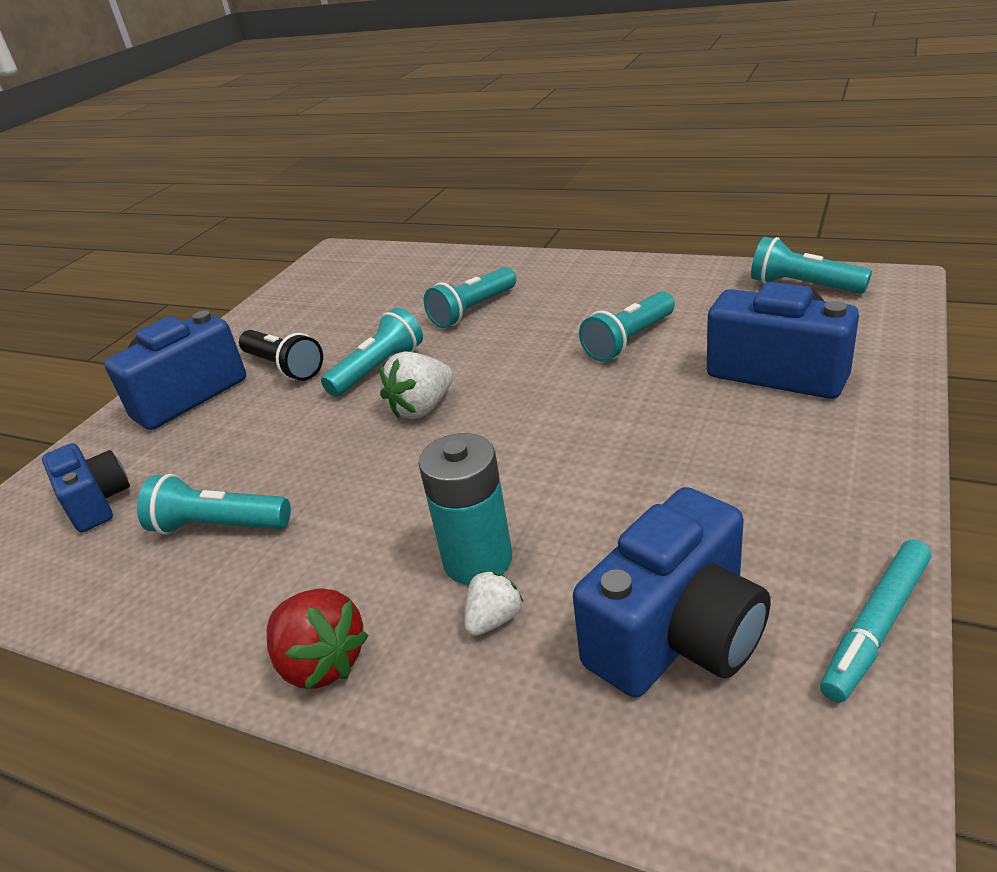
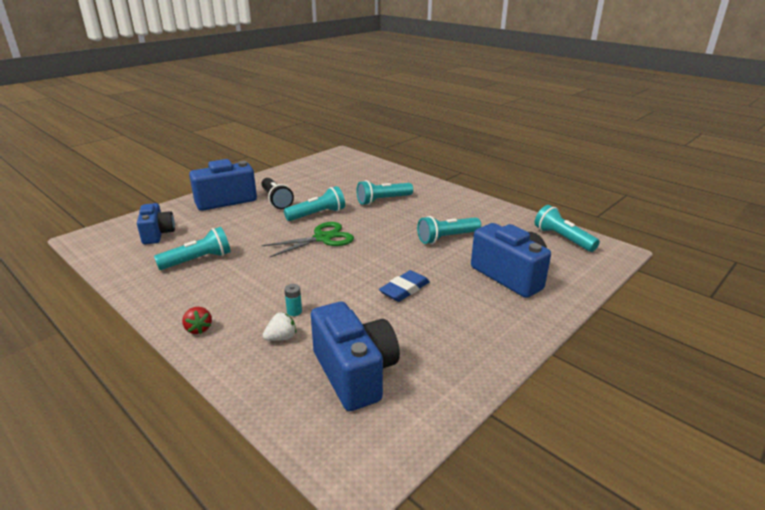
camera: 15 degrees right, 5 degrees down
(218, 526) = (198, 260): turquoise flashlight -> turquoise flashlight turned 120 degrees clockwise
(321, 662) = (198, 329): red strawberry -> red strawberry, size x0.60
(422, 408) = (323, 238): white strawberry -> green scissors
(477, 560) = (294, 311): turquoise battery -> turquoise battery, size x0.42
(634, 451) = (404, 289): none -> blue eraser
(677, 635) = (355, 373): blue camera -> blue camera turned 90 degrees counterclockwise
(876, 626) = (449, 403): turquoise marker -> none

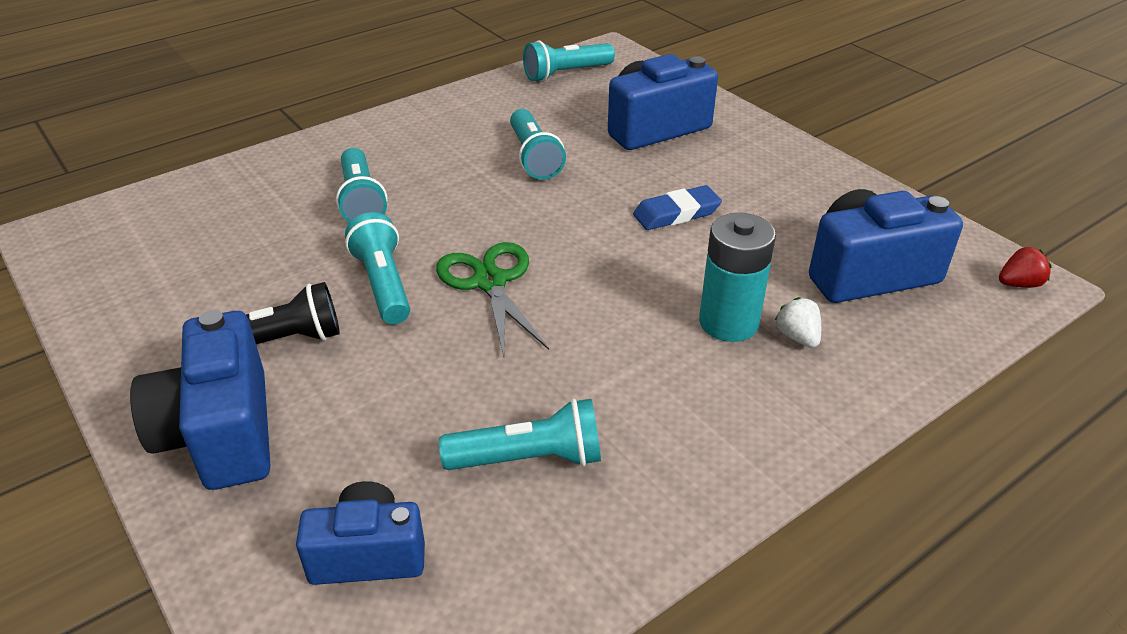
camera: 80 degrees left, 10 degrees up
(198, 260) = (529, 458): turquoise flashlight -> turquoise flashlight turned 105 degrees clockwise
(198, 329) = (776, 435): red strawberry -> red strawberry (1019, 284)
(294, 311) = (728, 322): turquoise battery -> turquoise battery, size x2.38
(404, 289) = (676, 213): blue eraser -> blue eraser turned 75 degrees counterclockwise

